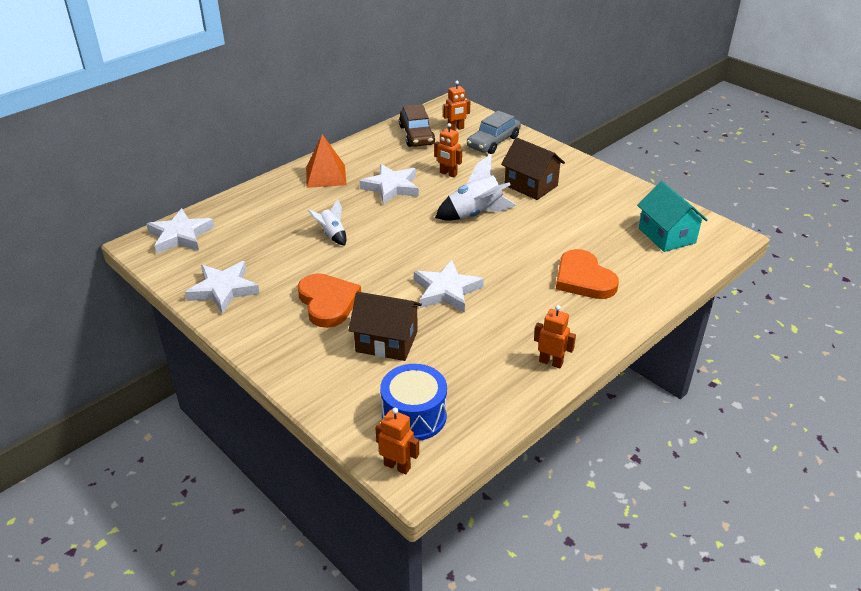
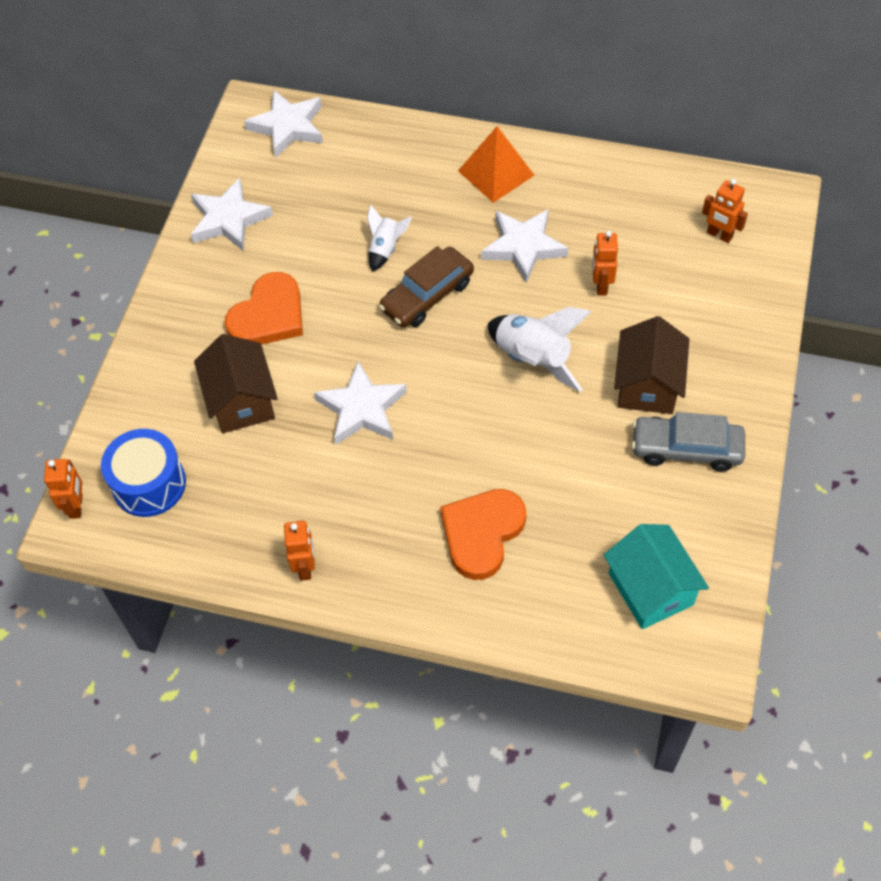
camera: 60 degrees right, 20 degrees up
(416, 135) = (665, 204): brown car -> brown car (427, 295)
(493, 142) = (722, 292): grey car -> grey car (686, 449)
(666, 235) = (650, 589): turquoise house -> turquoise house turned 60 degrees counterclockwise

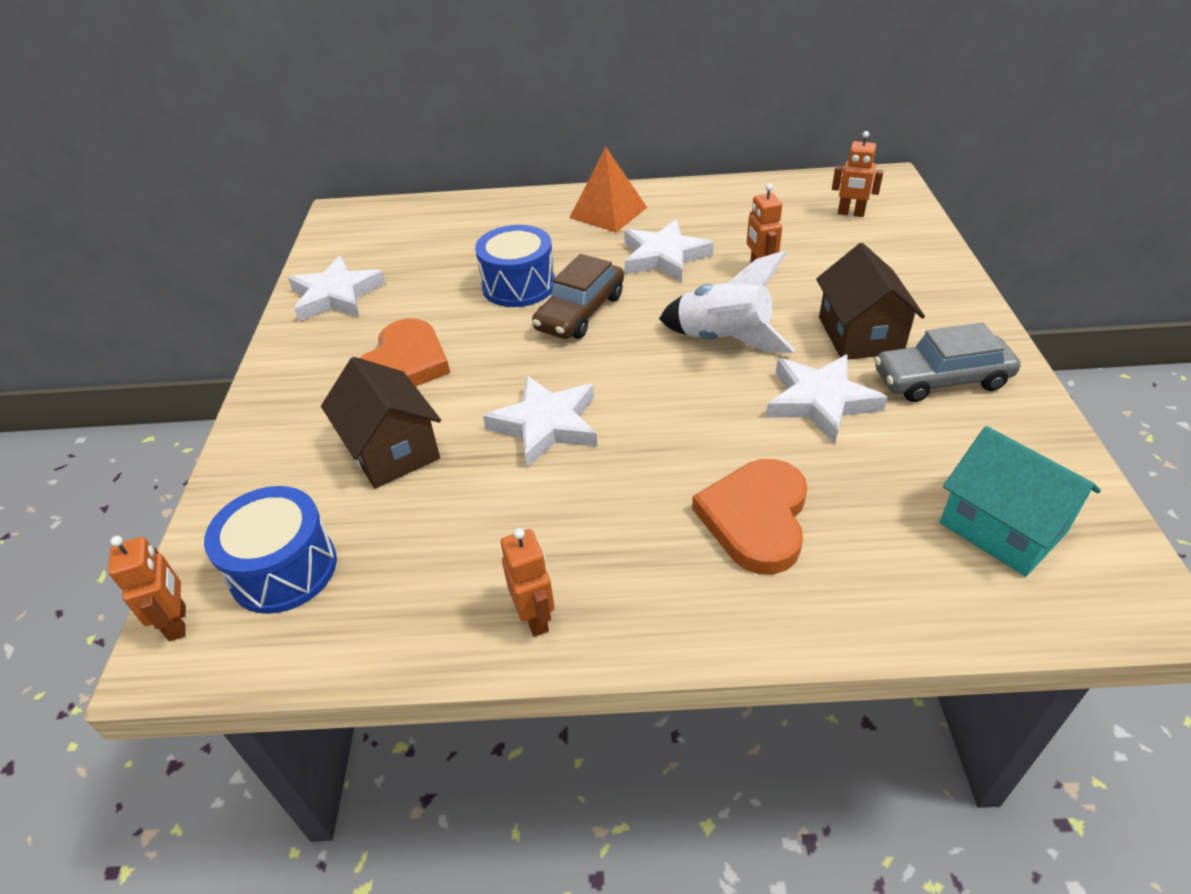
camera: 15 degrees left, 15 degrees down
(288, 127) = (383, 219): white star -> white star (820, 401)
(385, 249) = (519, 285): white rocket -> blue drum

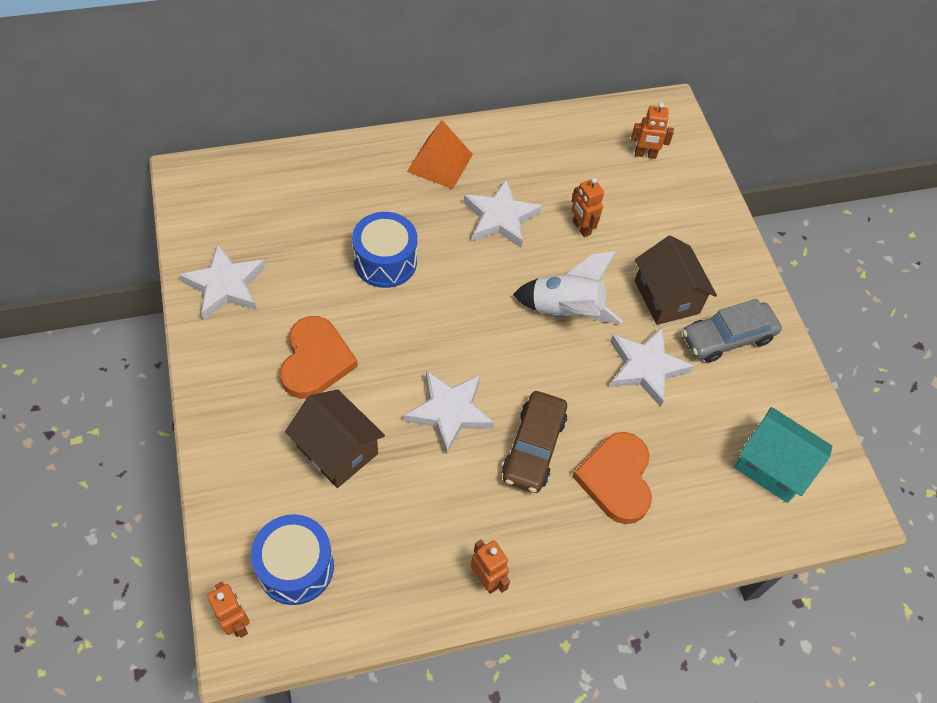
camera: 20 degrees left, 15 degrees up
(580, 312) = (446, 289): brown car -> brown car (533, 447)

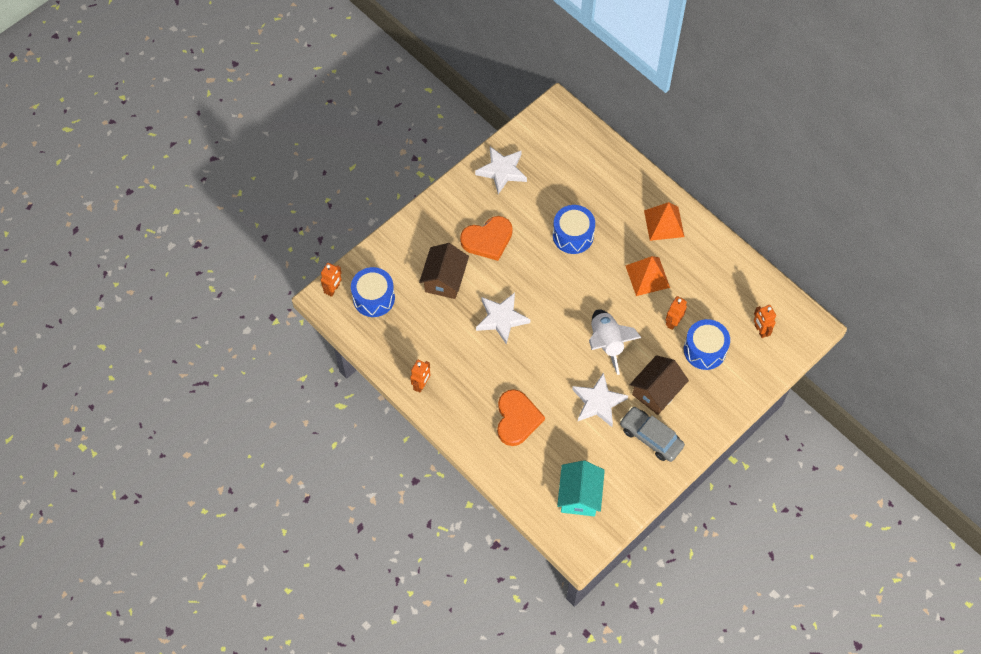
camera: 65 degrees right, 5 degrees up
(500, 218) = (647, 276): white star -> orange pyramid
(533, 447) = (508, 369): brown car -> none
(616, 479) = (517, 419): orange heart -> orange heart turned 120 degrees clockwise
(638, 218) = (704, 350): none -> blue drum

